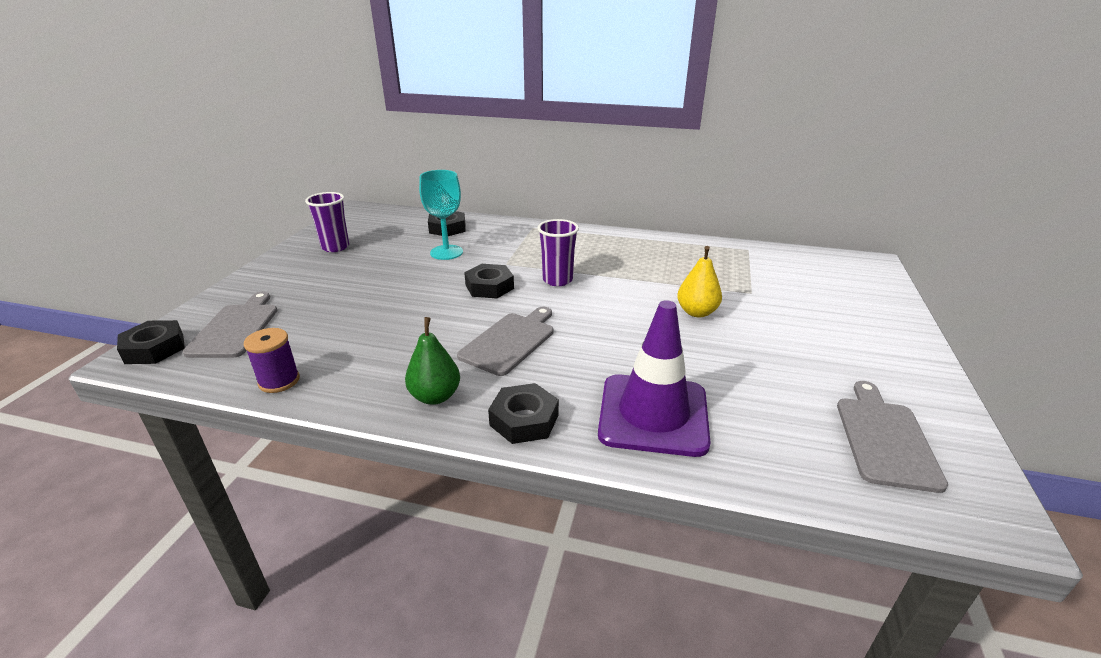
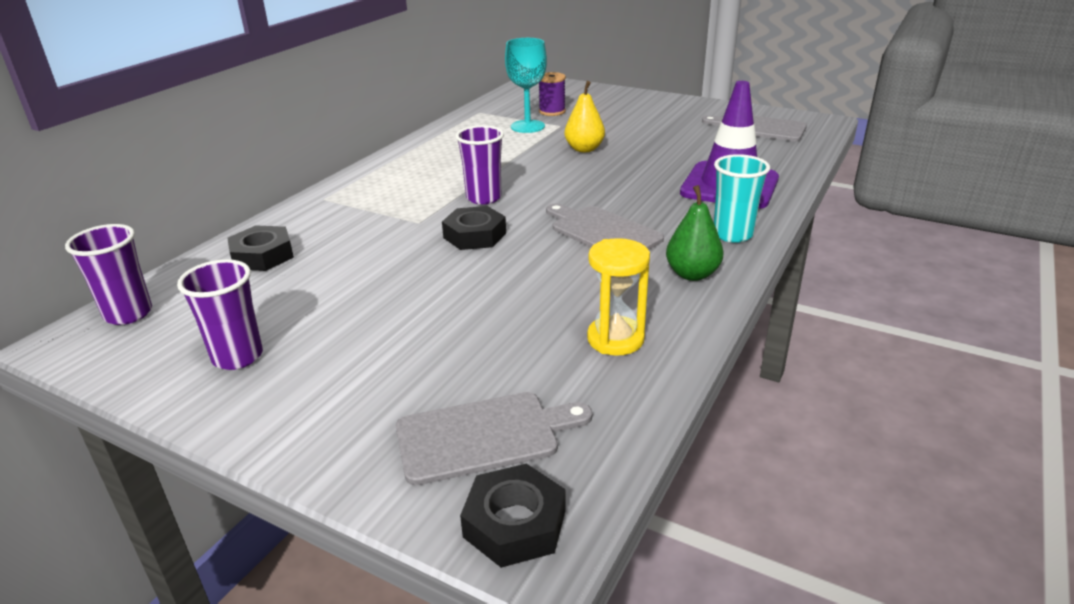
camera: 75 degrees left, 0 degrees up
(236, 328) = (484, 436): grey cutting board -> grey cutting board turned 150 degrees clockwise
(279, 381) = (643, 376): purple spool -> purple spool (552, 111)
(332, 364) = (615, 339): none -> yellow hourglass
(381, 214) = (128, 314): none -> purple cup
(446, 252) = (350, 259): turquoise goblet -> turquoise goblet (527, 126)
(524, 420) = (732, 234): black nut -> turquoise cup

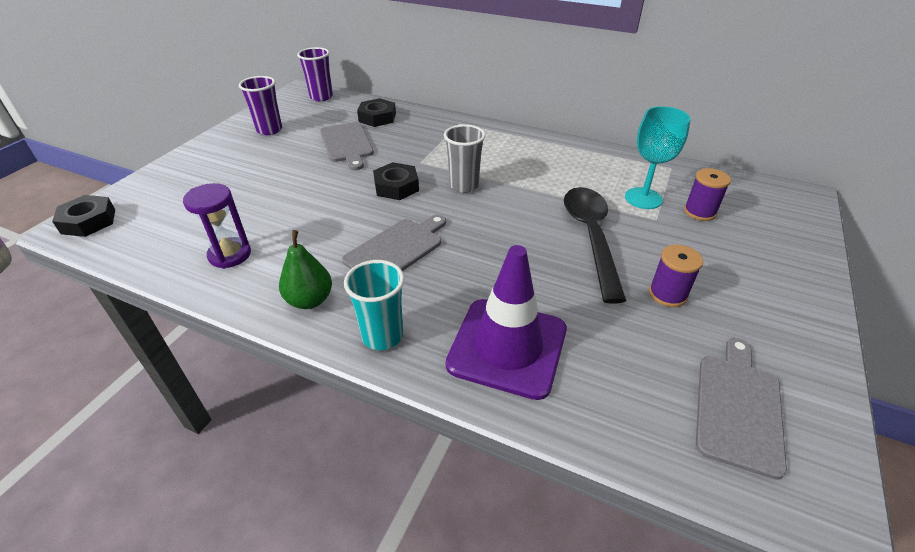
camera: 85 degrees right, 10 degrees up
(483, 198) = (464, 185): purple cup -> grey cup
(484, 436) = (160, 208): grey cutting board -> grey cutting board (347, 144)
(584, 149) = (591, 236): yellow pear -> black spoon
(615, 339) = (230, 255): yellow hourglass -> purple hourglass
(657, 132) = (667, 294): none -> purple spool

